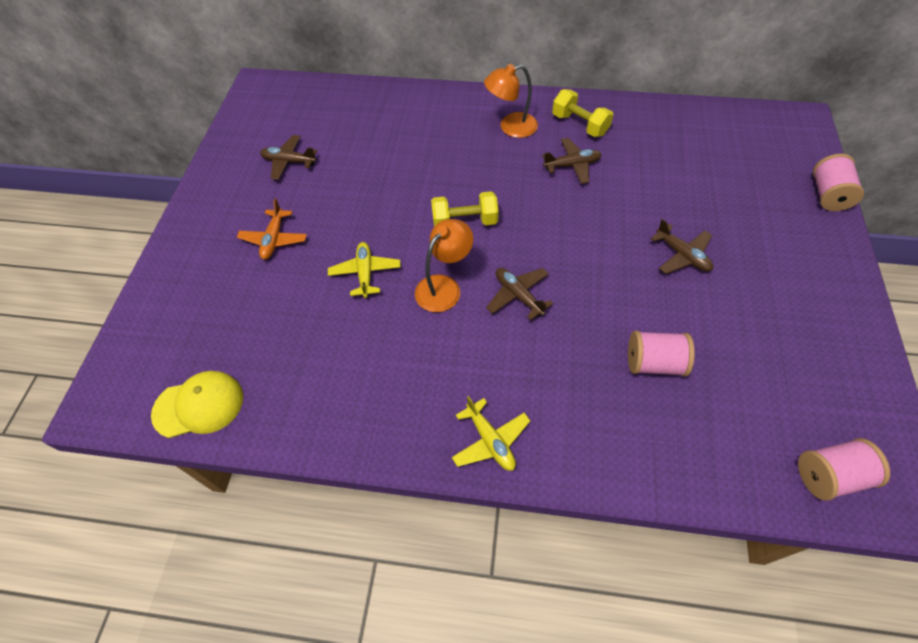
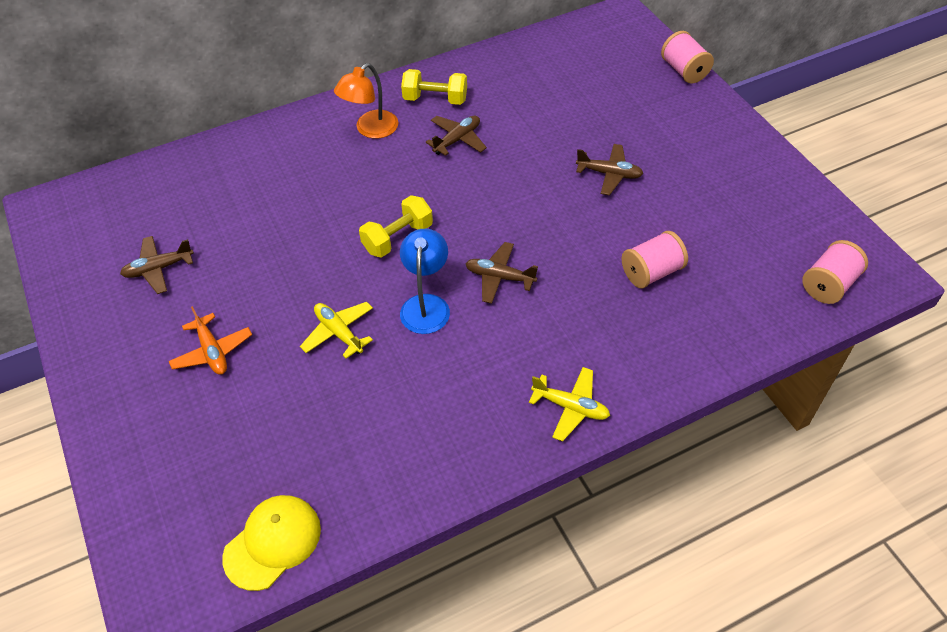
camera: 35 degrees left, 5 degrees down
(444, 286) = (426, 305): orange lamp -> blue lamp

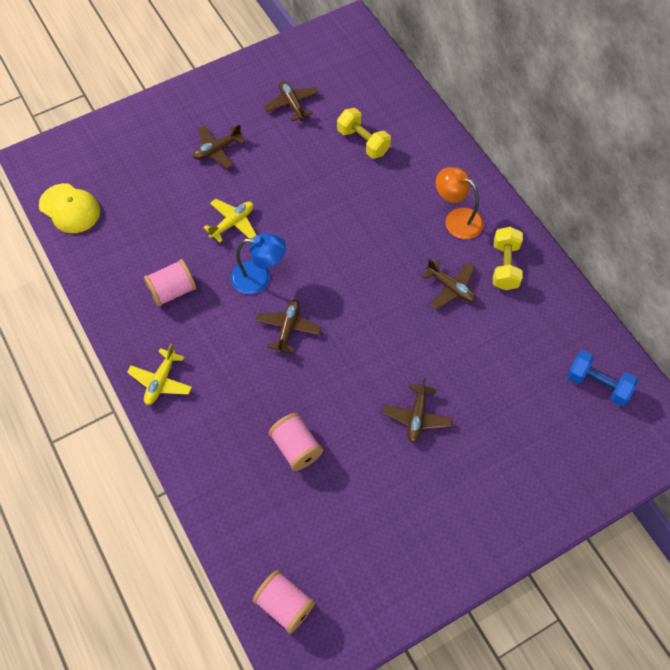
camera: 85 degrees right, 10 degrees up
(212, 351) = (217, 150): orange plane -> brown plane
(398, 238) = (328, 252): yellow dumbbell -> yellow dumbbell (363, 142)
(571, 52) = (597, 384): none -> blue dumbbell
(684, 71) = (584, 498): pink spool -> pink spool (172, 291)

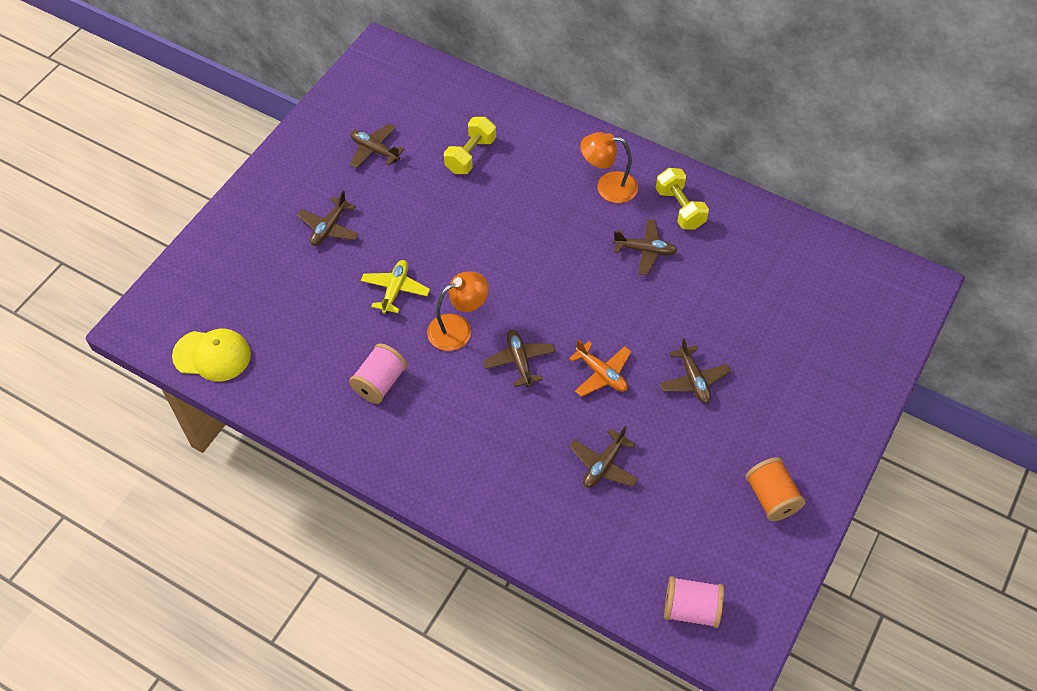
camera: 30 degrees left, 5 degrees down
(161, 381) = (429, 473): yellow plane -> none
(259, 278) = (458, 328): blue lamp -> orange lamp
(296, 447) = (603, 465): pink spool -> brown plane
(345, 372) = (601, 374): none -> orange plane
(363, 142) = (470, 155): yellow dumbbell -> yellow dumbbell turned 75 degrees counterclockwise
(414, 551) = (771, 497): none -> orange spool
(597, 384) = (828, 272): blue dumbbell -> none

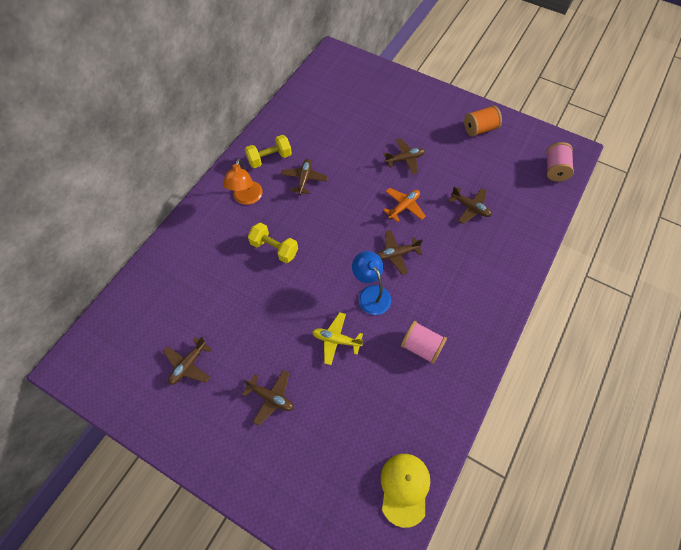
camera: 90 degrees left, 5 degrees up
(458, 328) = (371, 294): orange lamp -> blue lamp
(470, 155) = (204, 289): yellow dumbbell -> yellow dumbbell (274, 248)

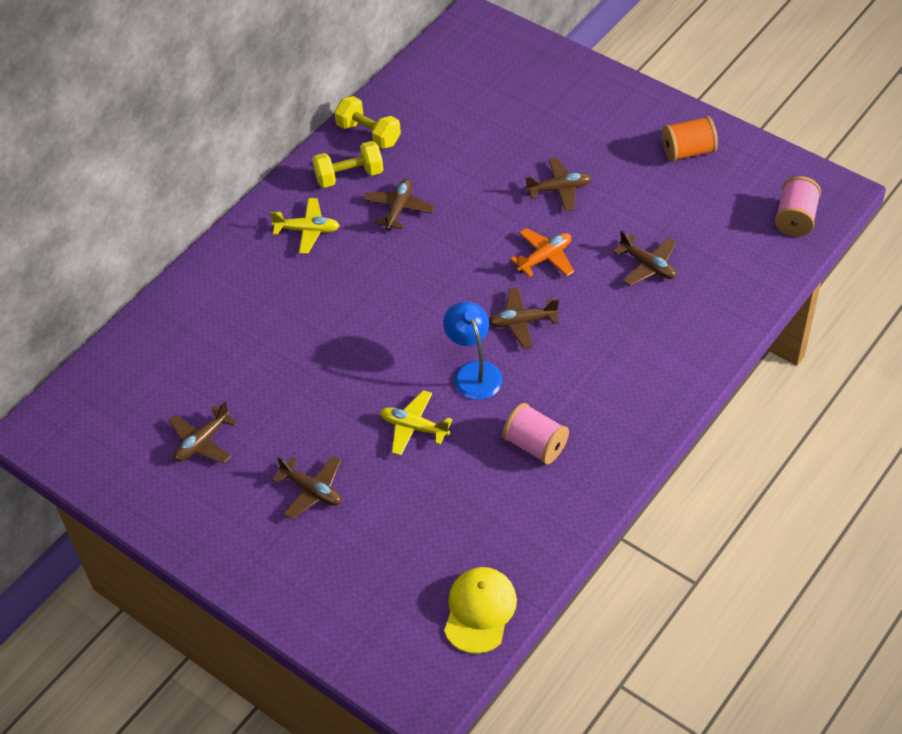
camera: 10 degrees right, 10 degrees down
(246, 198) = (307, 230): orange lamp -> yellow plane
(274, 248) = (340, 302): yellow dumbbell -> yellow dumbbell (368, 134)

